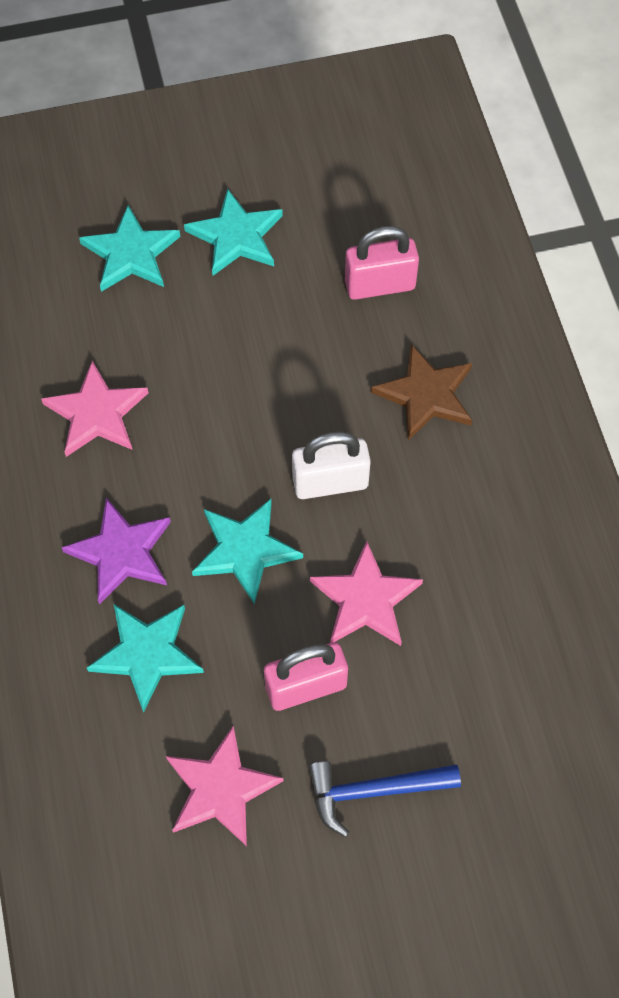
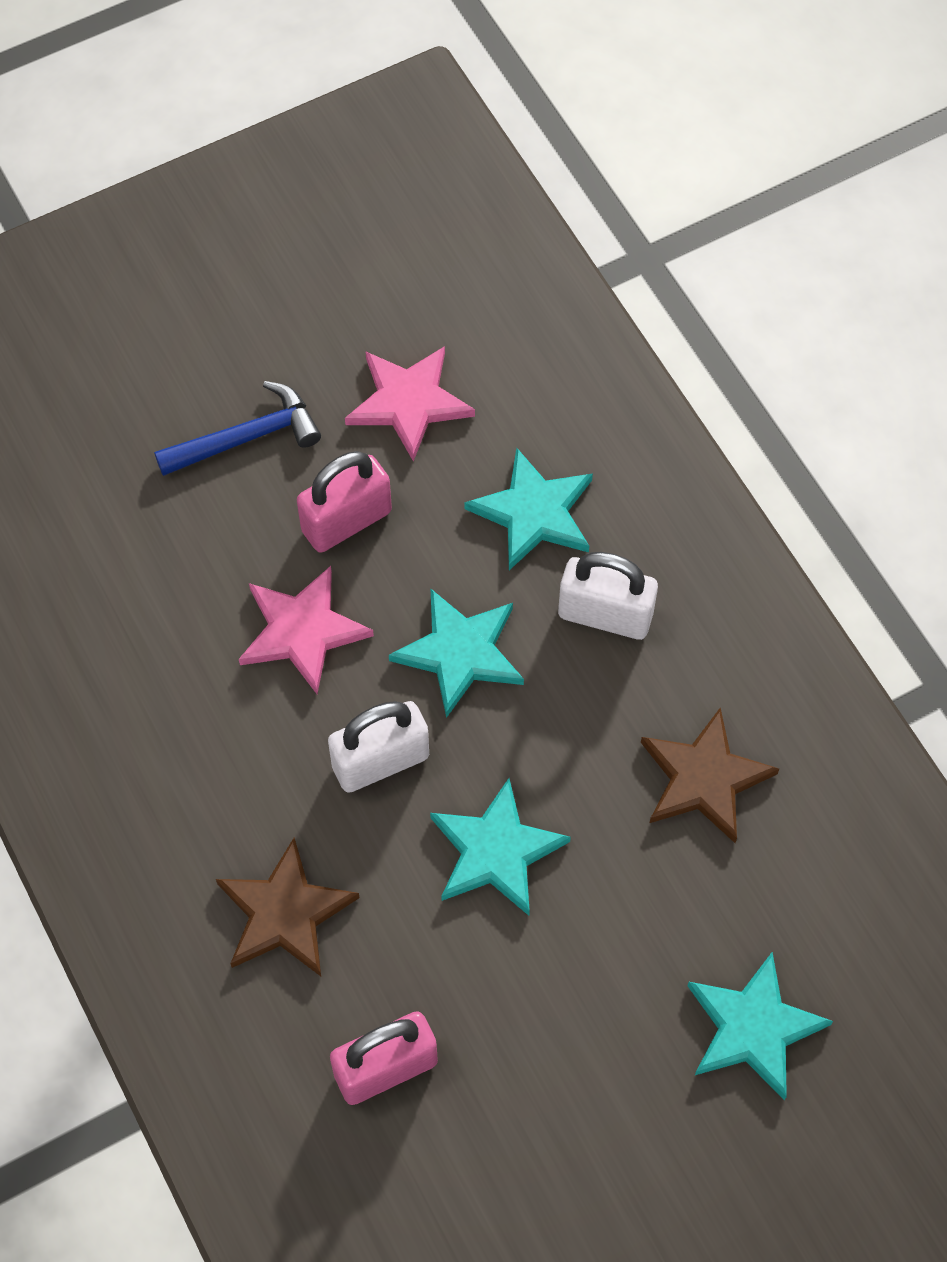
camera: 165 degrees right, 0 degrees up
(96, 413) = (704, 779): pink star -> brown star
(121, 552) = (605, 615): purple star -> white padlock
(236, 236) = (614, 1097): turquoise star -> turquoise star (496, 851)

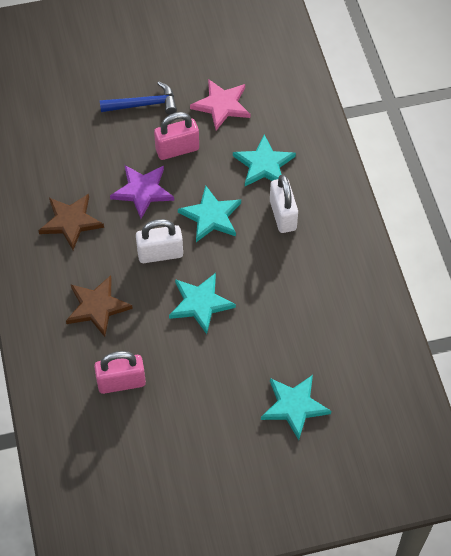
camera: 15 degrees right, 5 degrees down
(302, 631) = (142, 191): pink star -> purple star
(605, 615) = (283, 215): white padlock -> white padlock turned 45 degrees clockwise
(704, 779) = (306, 295): brown star -> brown star (71, 222)

